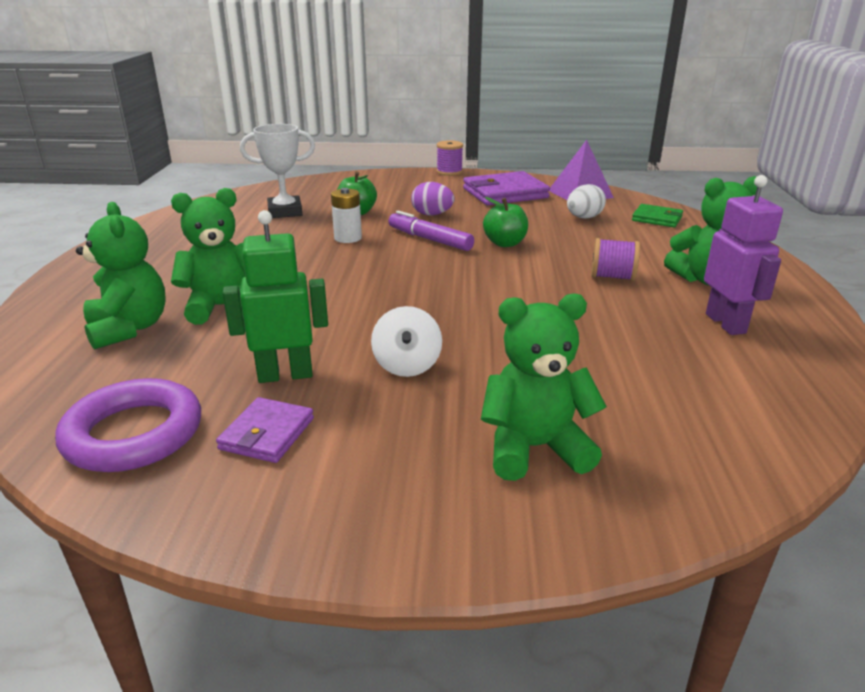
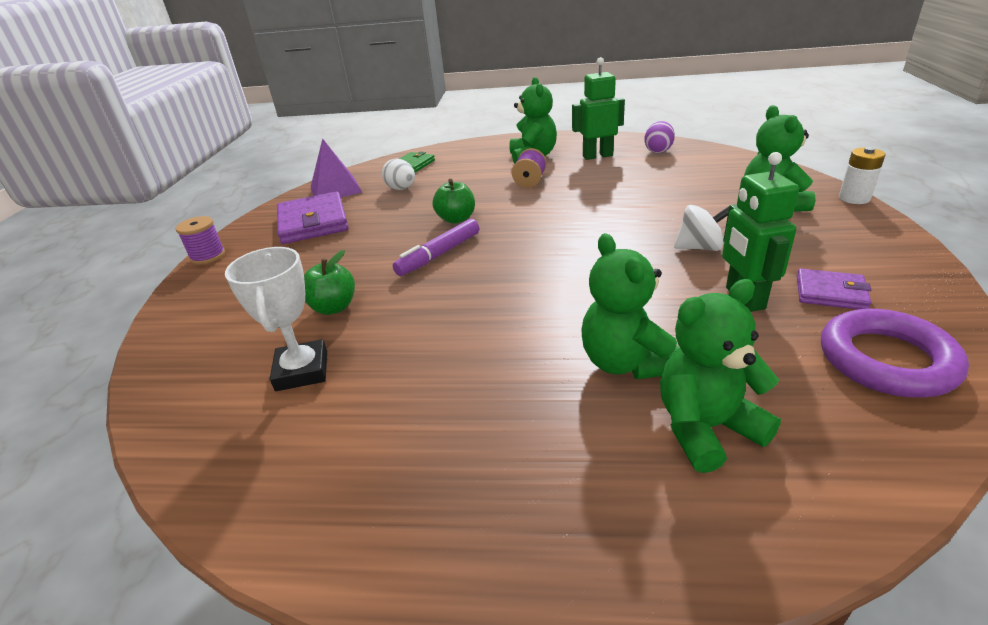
camera: 85 degrees left, 5 degrees up
(348, 238) = (424, 304): white battery -> white battery (854, 198)
(432, 214) = (363, 258): purple egg -> purple egg (658, 151)
(726, 323) = (597, 156): purple robot -> green robot

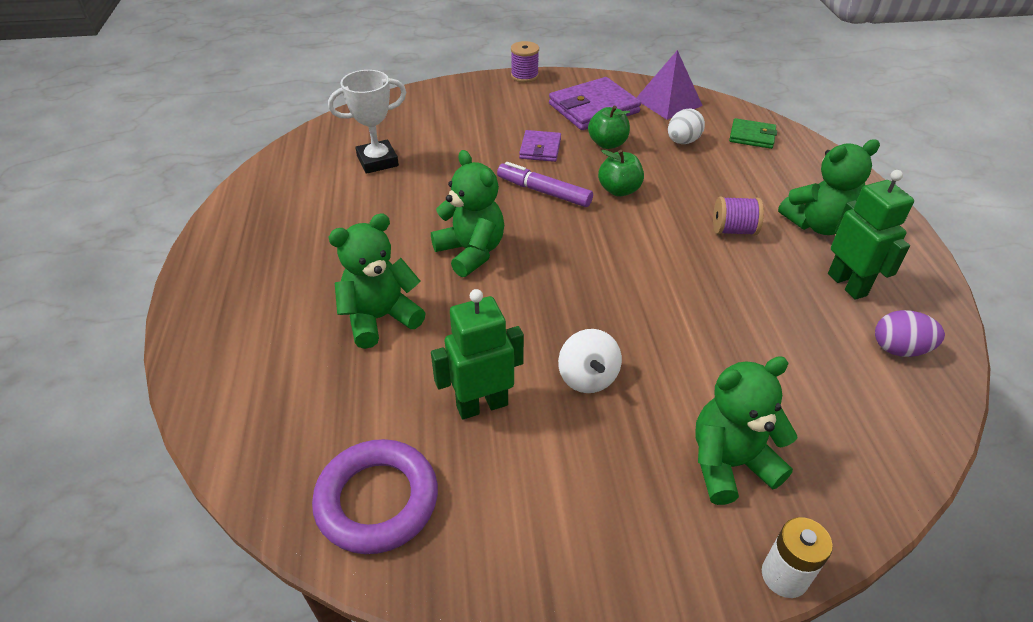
camera: 75 degrees right, 10 degrees up
(333, 307) = (454, 155): green apple -> green apple (607, 144)
(706, 428) = (301, 362): green teddy bear -> green teddy bear (471, 252)
(830, 293) = (497, 482): purple wallet -> purple wallet (540, 149)

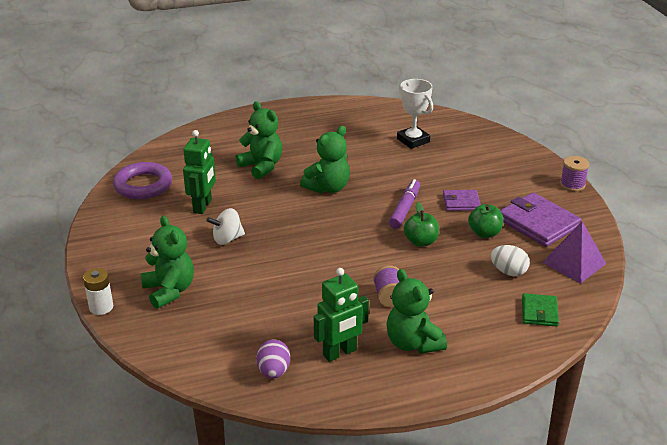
camera: 80 degrees right, 10 degrees down
(482, 405) = (203, 206): green robot -> green robot turned 45 degrees clockwise

